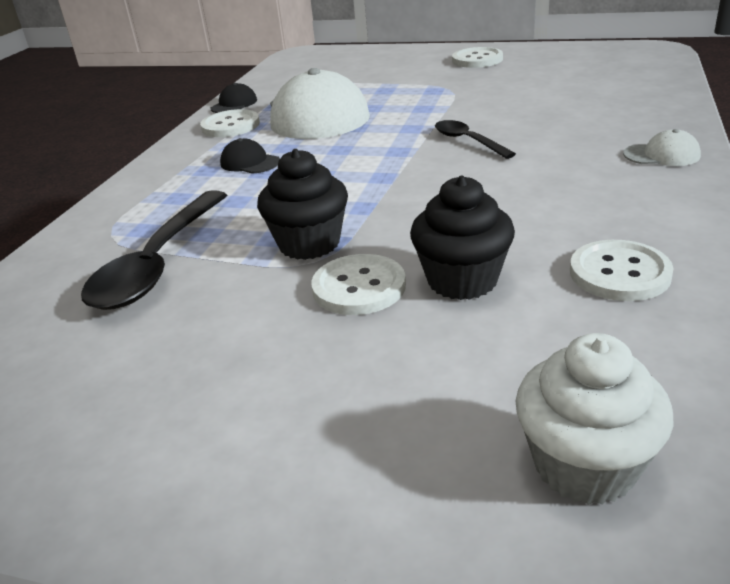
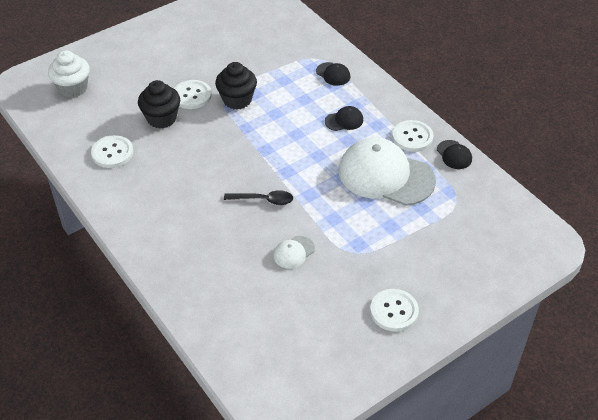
camera: 125 degrees right, 15 degrees up
(146, 208) = (333, 74): none -> black cap
(159, 263) = (275, 62): black spoon -> none
(661, 155) = (154, 244): white cap -> white cap (293, 252)

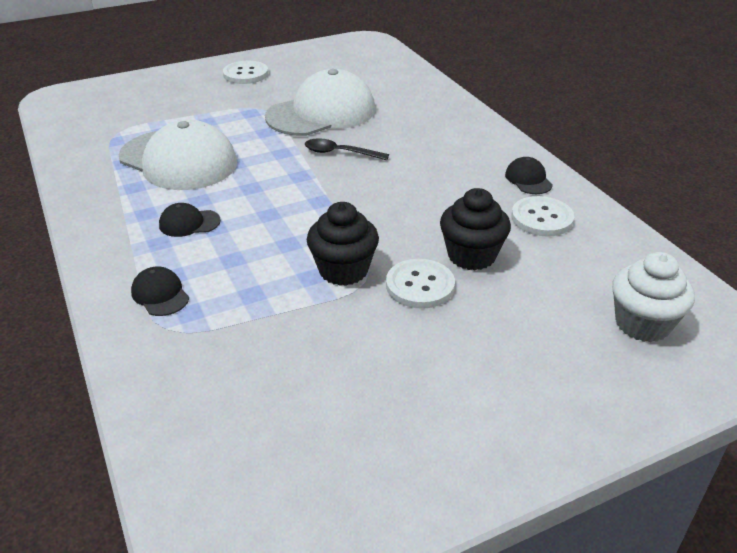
camera: 170 degrees left, 10 degrees down
(293, 252) = (321, 113): white cap -> white cap, size x2.37
(412, 137) = (109, 194): white button -> none
(454, 155) = (74, 171): black cap -> black cap (528, 179)

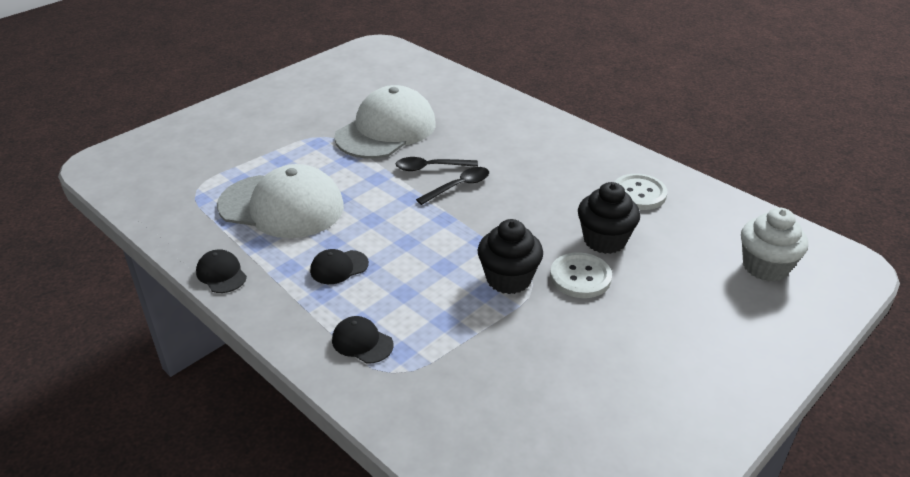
camera: 20 degrees left, 0 degrees up
(246, 74) = (283, 102): white button -> none
(355, 175) = (458, 186): none -> black spoon
(528, 179) = (607, 160): black cap -> black cap (221, 274)

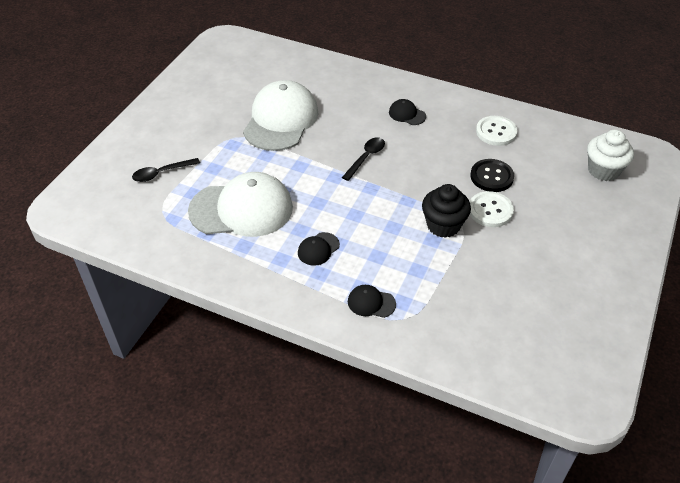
camera: 20 degrees left, 10 degrees up
(221, 274) = (233, 279): black cap -> black cap (407, 114)
(430, 167) = (335, 146): black spoon -> black spoon (161, 173)
(604, 240) = (491, 177): black cupcake -> black button

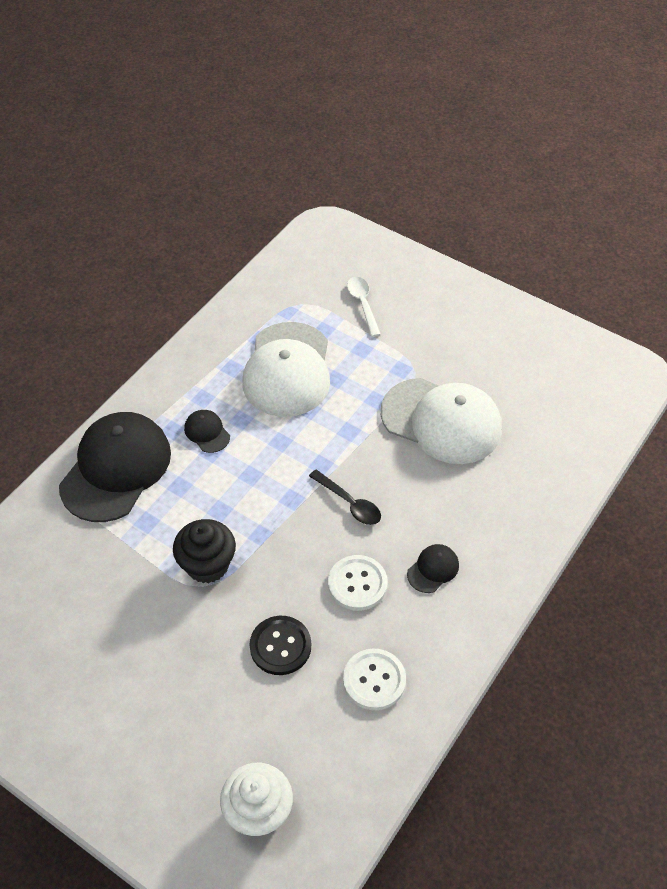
camera: 100 degrees right, 5 degrees up
(161, 173) = (362, 304): black spoon -> white spoon
(371, 303) = (116, 469): black cap -> black cap, size x2.37
(490, 210) = (218, 626): white button -> white button (357, 584)

